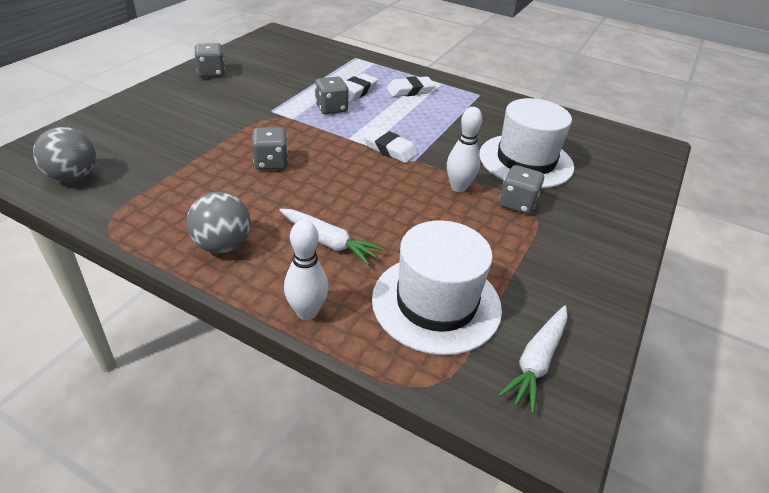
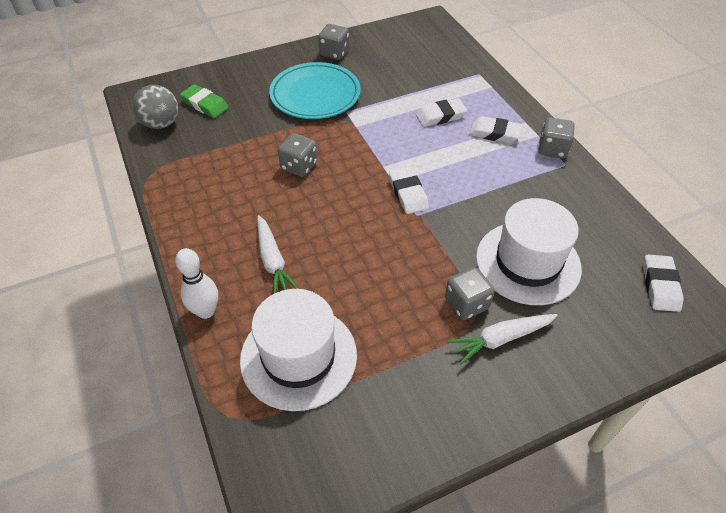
camera: 40 degrees right, 10 degrees up
(112, 146) = (205, 104): none -> green eraser
(223, 245) = (202, 227): grey ball -> none
(227, 107) = (315, 95): none -> turquoise plate
(331, 108) = (399, 128): grey dice -> grey dice (552, 149)
(458, 187) = (429, 261): white bowling pin -> none
(536, 361) = (322, 450): white carrot -> white carrot (501, 339)
(614, 142) = (660, 286): none -> white eraser

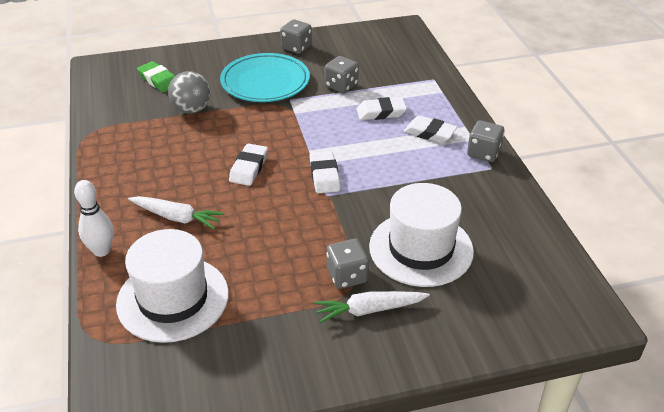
camera: 10 degrees right, 10 degrees down
(161, 124) = (113, 92): grey ball -> grey ball (192, 110)
(273, 261) = (176, 217): white carrot -> white carrot turned 60 degrees counterclockwise
(299, 166) = (228, 141): grey dice -> grey dice (341, 86)
(660, 286) = (548, 285): white eraser -> white eraser (249, 168)

